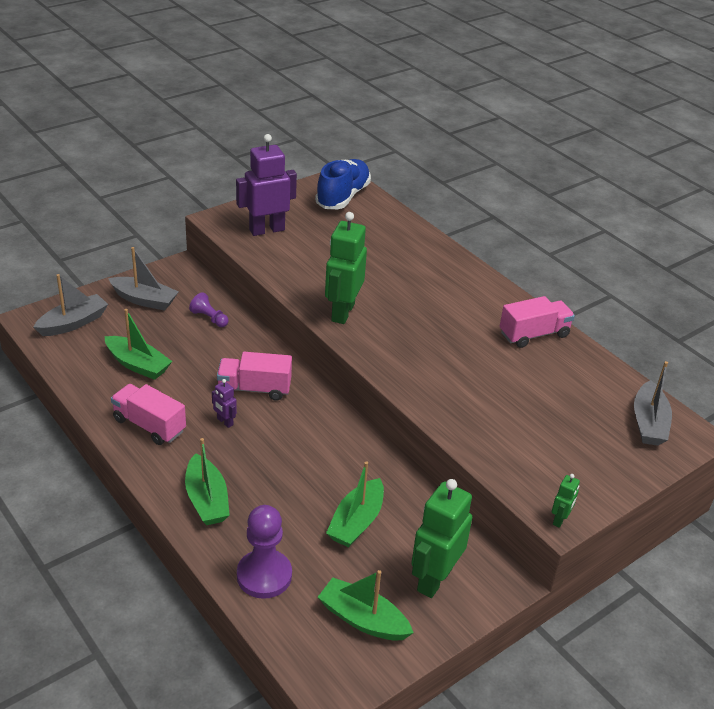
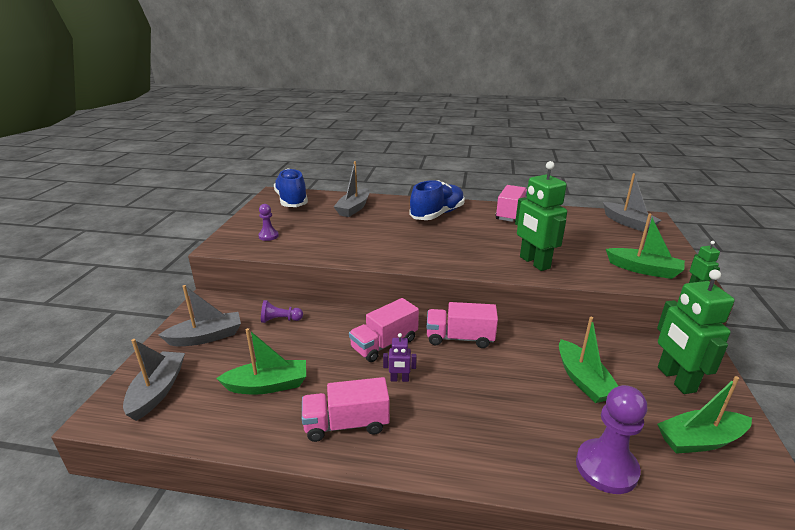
camera: 40 degrees left, 10 degrees down
(207, 499) = (478, 446): green boat -> green boat (643, 270)
(267, 230) = (268, 236): purple robot -> purple pawn
(318, 424) = (460, 338): none -> pink truck
(342, 312) = (397, 254): green robot -> green robot (534, 262)
(385, 238) = (353, 208): none -> grey boat
(454, 291) = (437, 214): none -> blue shoe

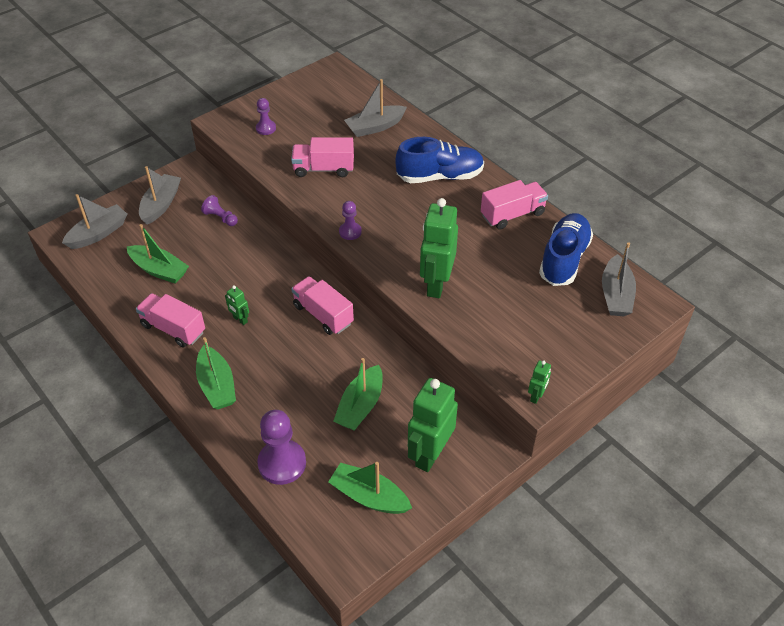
camera: 40 degrees right, 20 degrees up
(206, 337) = (161, 204): grey boat -> grey boat turned 90 degrees counterclockwise
(292, 201) = (334, 87): blue shoe -> blue shoe (564, 259)
(384, 344) = (265, 285): pink truck -> pink truck (324, 169)
(399, 379) = (240, 319): purple robot -> green robot
(429, 262) = (350, 232): none -> purple pawn
(643, 270) = (521, 351): green boat -> green boat (217, 385)

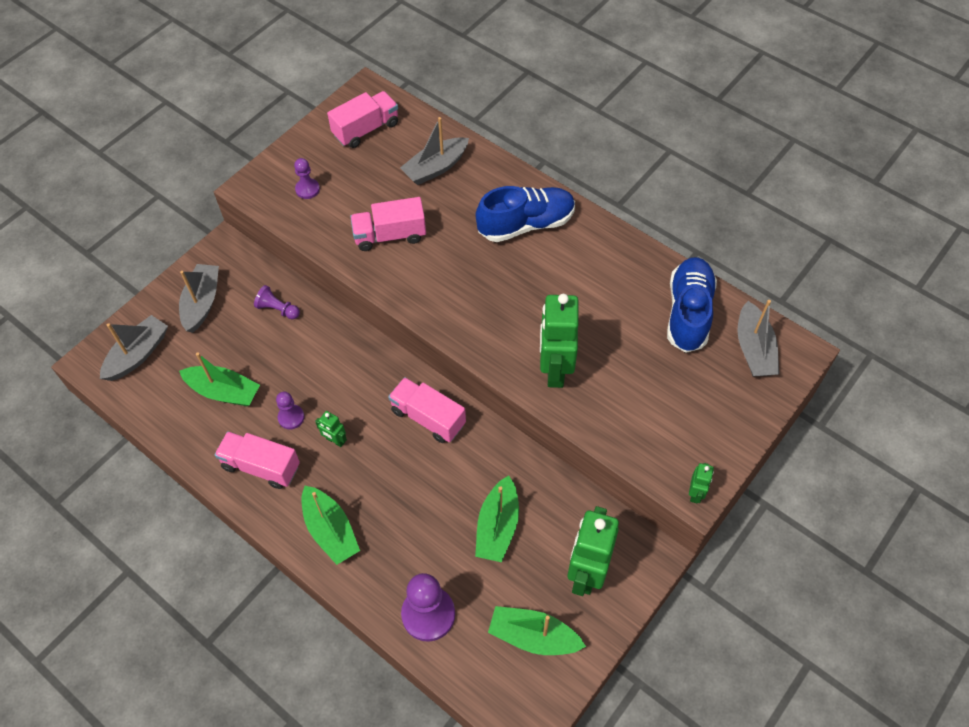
camera: 10 degrees left, 10 degrees up
(350, 232) = (441, 316): purple pawn -> purple pawn (291, 417)
(512, 215) = (619, 263): pink truck -> pink truck (366, 129)

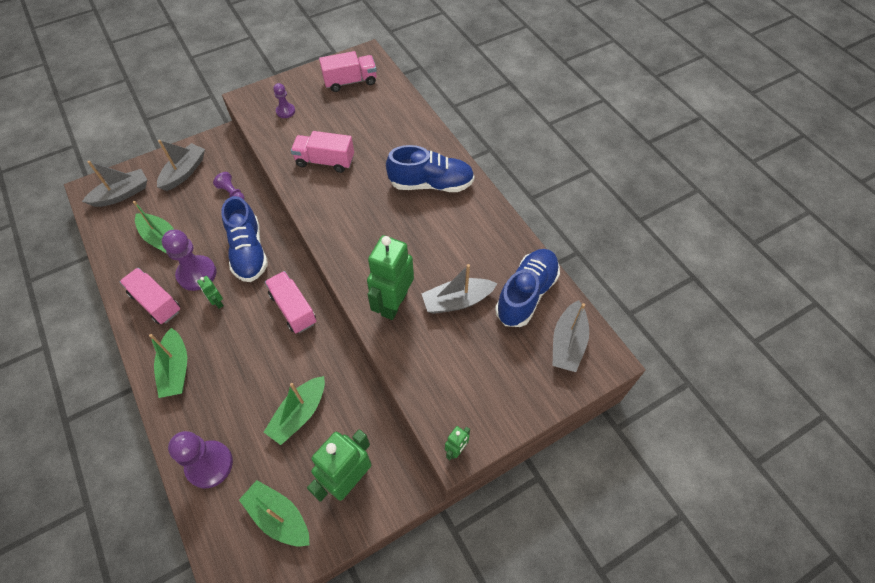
camera: 20 degrees right, 0 degrees up
(291, 417) = (197, 274): purple pawn -> purple pawn, size x1.83
(339, 371) = (249, 252): none -> blue shoe
(436, 168) = (386, 122): grey boat -> grey boat (457, 301)

